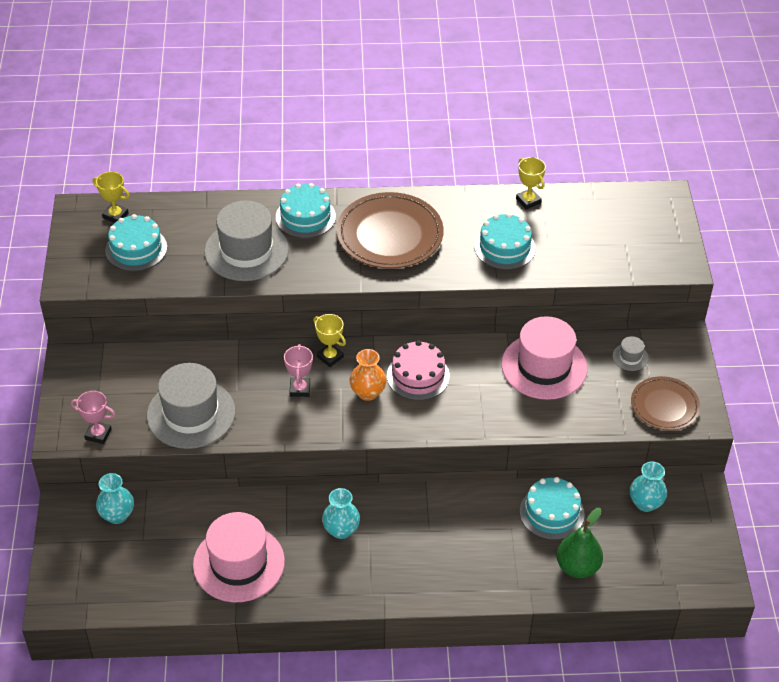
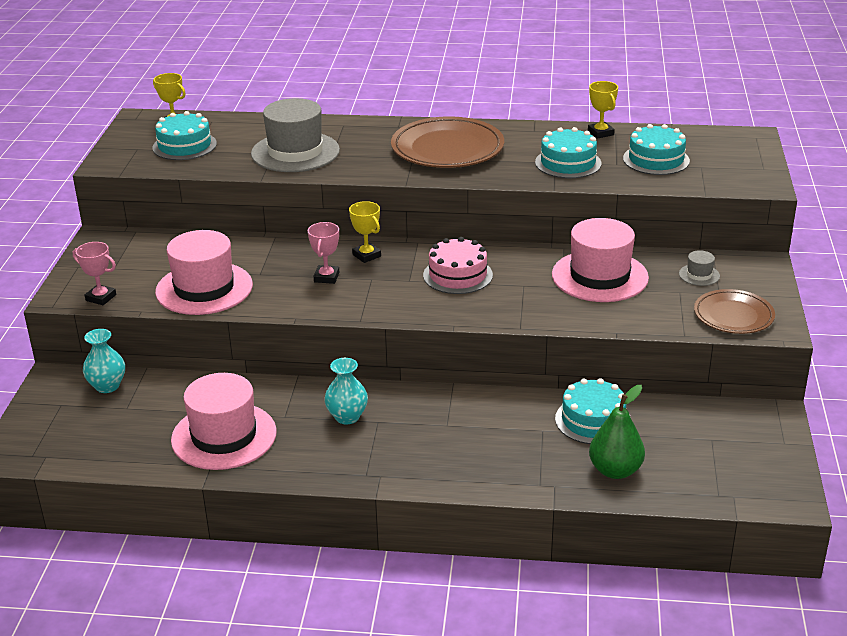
camera: 10 degrees right, 15 degrees down
(191, 414) = (204, 288): grey hat -> pink hat
(305, 217) = (364, 133): turquoise cake -> turquoise cake (656, 159)
(368, 392) = (399, 284): orange vase -> none
(645, 503) = (705, 420): turquoise vase -> none

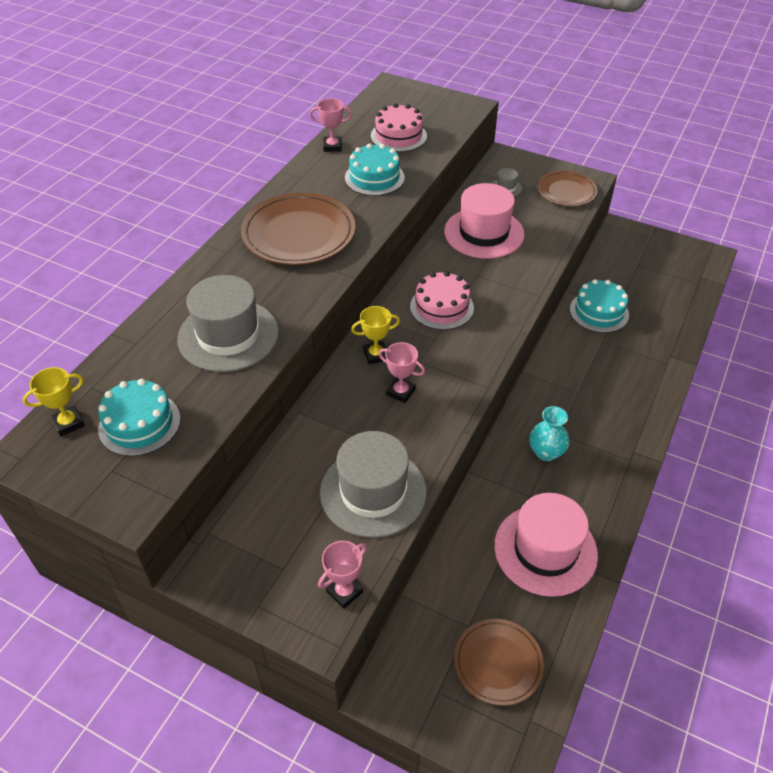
camera: 70 degrees left, 15 degrees up
(95, 430) = (498, 663): none -> brown plate
(107, 386) = (421, 639): turquoise vase -> none
(204, 288) = (373, 492): pink hat -> grey hat
(600, 133) = (332, 146): yellow trophy -> pink trophy
(615, 470) = (661, 320): green pear -> none
(656, 159) = (398, 136): turquoise cake -> pink cake

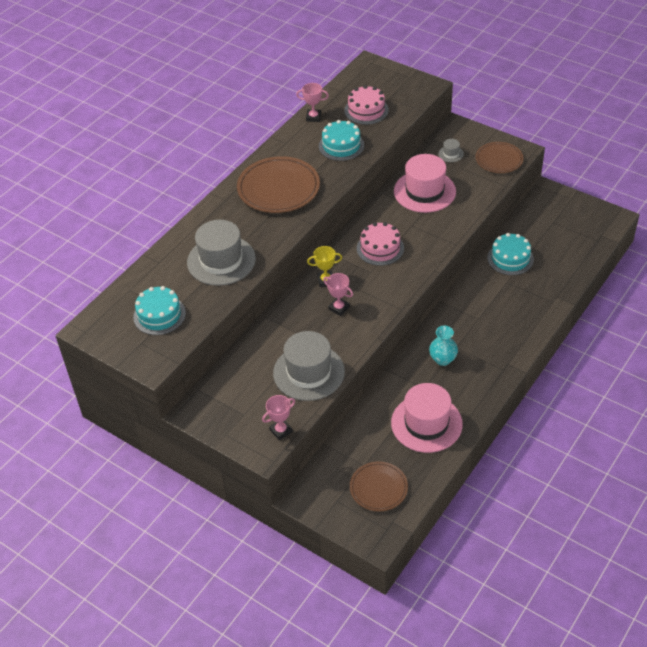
camera: 10 degrees right, 0 degrees up
(68, 423) = (114, 311): yellow trophy -> none

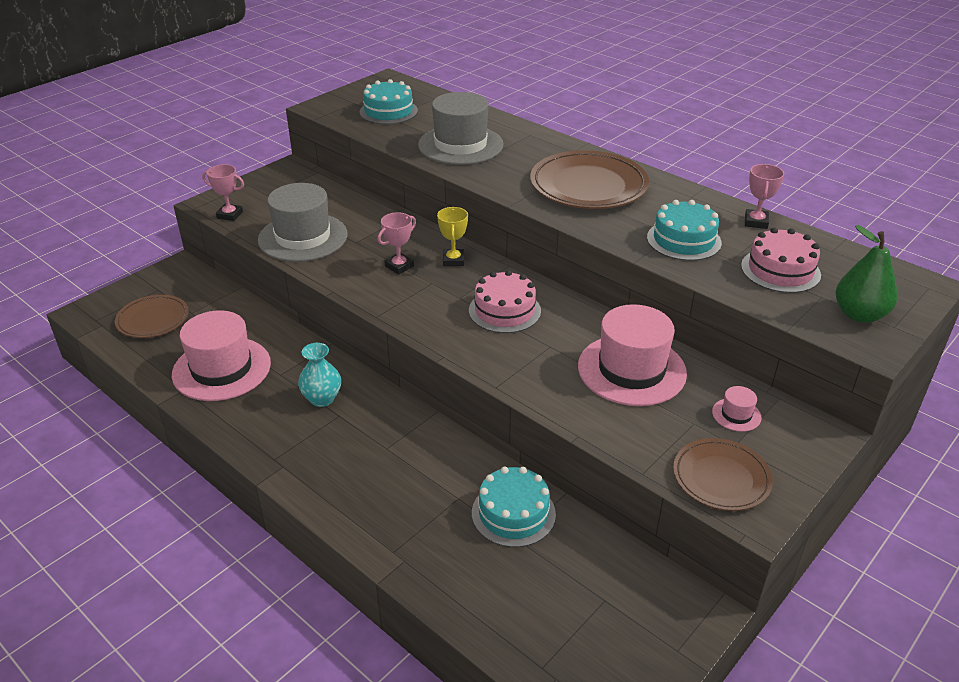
camera: 95 degrees right, 10 degrees down
(281, 430) = (230, 215): pink trophy -> pink trophy turned 45 degrees counterclockwise
(402, 87) = (859, 315): none -> green pear
(451, 154) = (736, 414): grey hat -> pink hat

